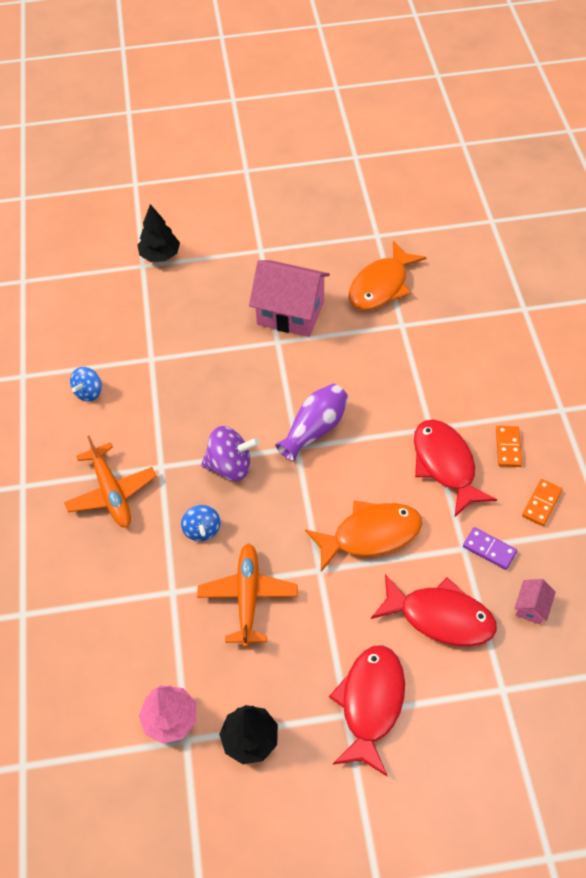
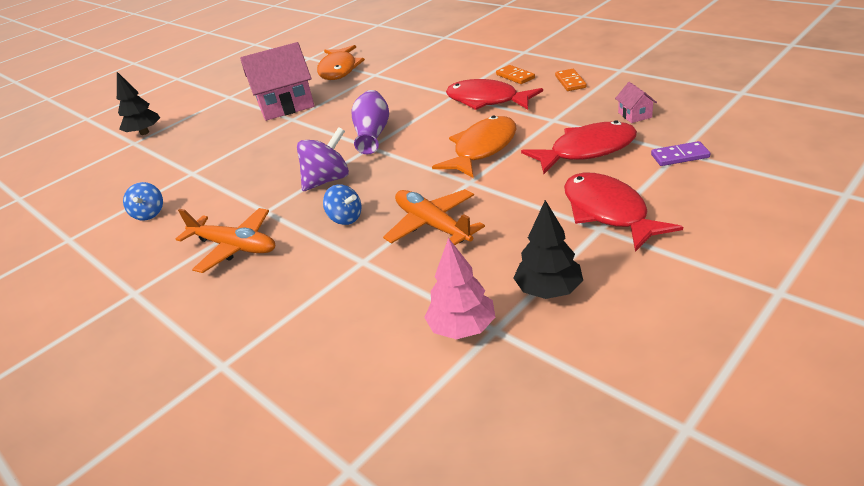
camera: 35 degrees left, 20 degrees down
(489, 549) = (570, 111): purple domino -> purple domino (680, 156)

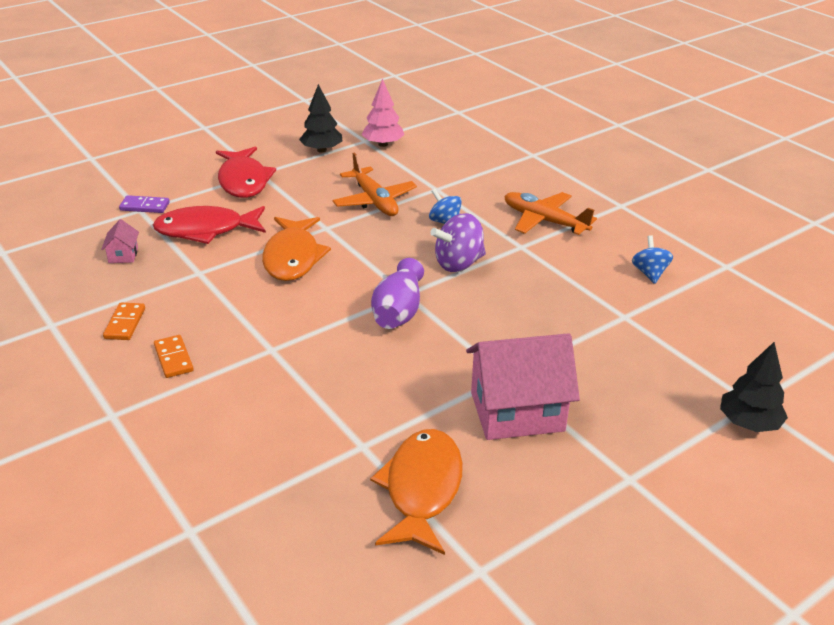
camera: 175 degrees left, 0 degrees up
(482, 149) = (292, 257): orange fish -> orange fish turned 45 degrees counterclockwise
(486, 100) = (241, 324): red fish -> none

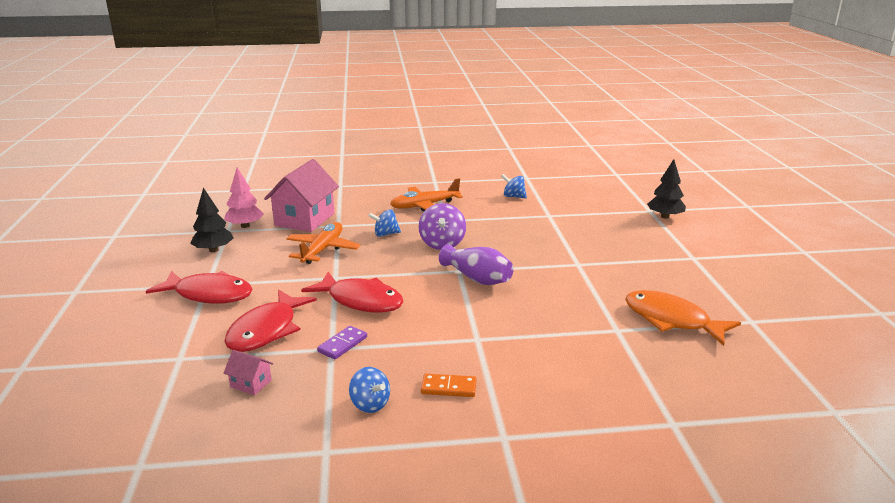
camera: 60 degrees left, 10 degrees down
(125, 323) = (370, 404): orange domino -> blue spinning top
(145, 206) = (177, 354): purple domino -> purple domino (342, 344)
(292, 257) = (361, 301): orange fish -> red fish
(374, 200) = (322, 250): orange plane -> orange plane turned 75 degrees counterclockwise
(517, 411) = (615, 270): pink house -> pink house (304, 219)

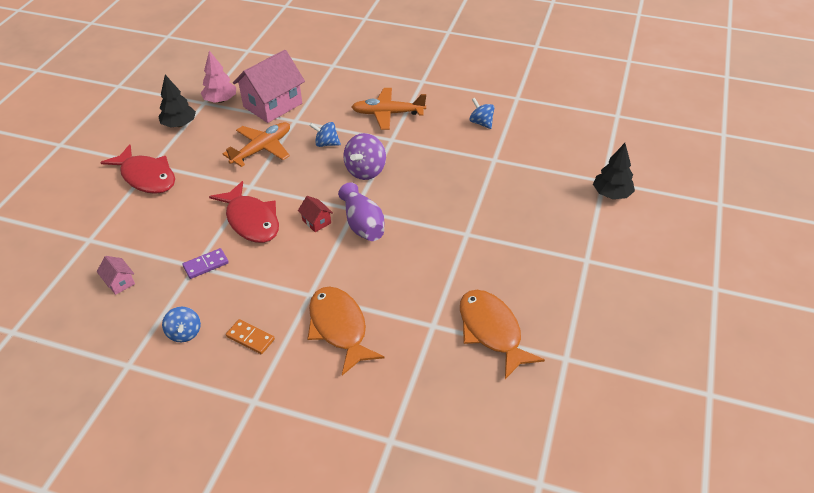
camera: 25 degrees right, 20 degrees up
(266, 330) = (162, 231): red fish -> none
(430, 287) = (316, 221): none -> red house
(532, 355) = (339, 328): none -> orange fish

